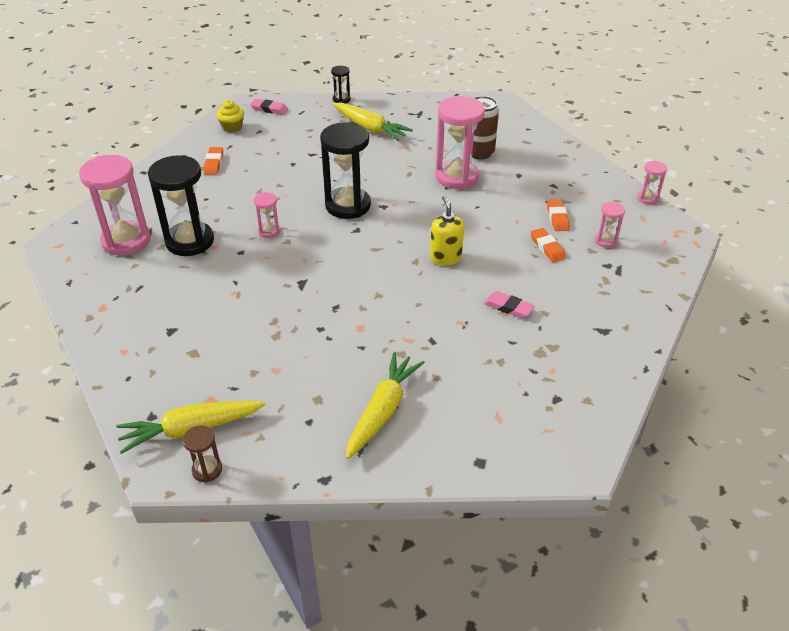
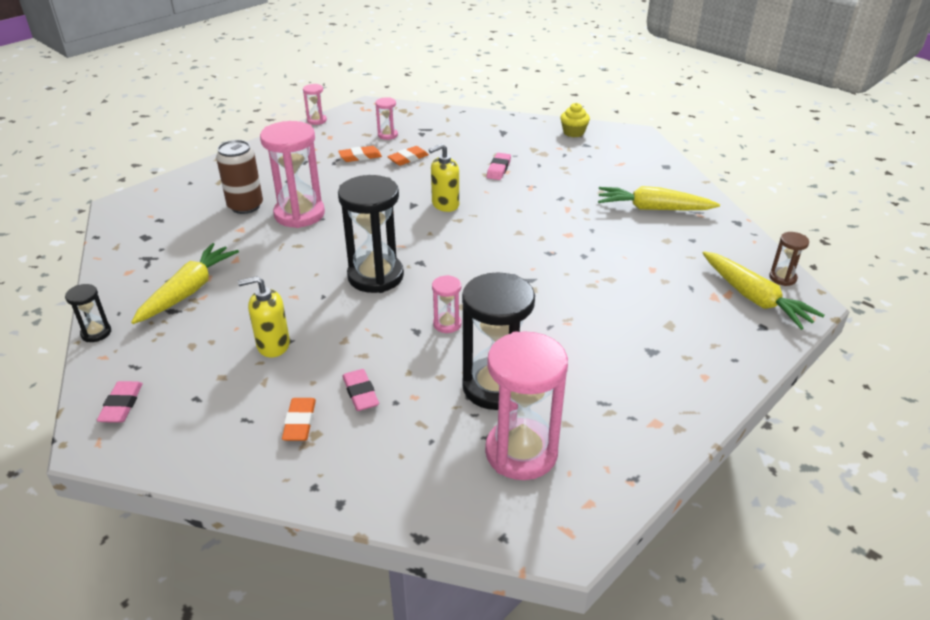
camera: 105 degrees left, 5 degrees down
(213, 163) = (300, 422): orange eraser -> orange eraser turned 75 degrees counterclockwise
(223, 186) = (360, 393): none -> pink eraser
(232, 127) = (182, 434): yellow cupcake -> yellow cupcake (573, 132)
(291, 157) = (273, 345): none -> yellow soap dispenser

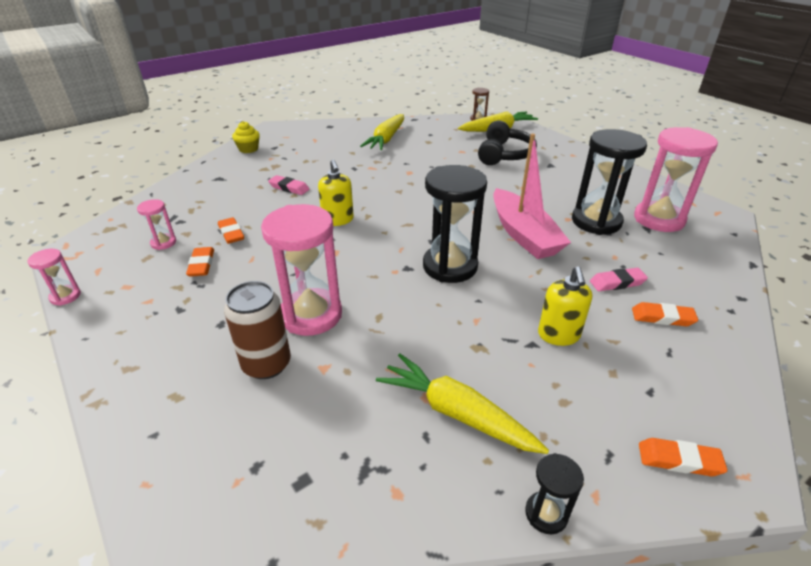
camera: 80 degrees left, 0 degrees up
(122, 405) = (679, 460): pink eraser -> orange eraser
(447, 324) = (523, 234): pink hourglass -> pink boat
(663, 306) = (504, 154): none -> black headphones

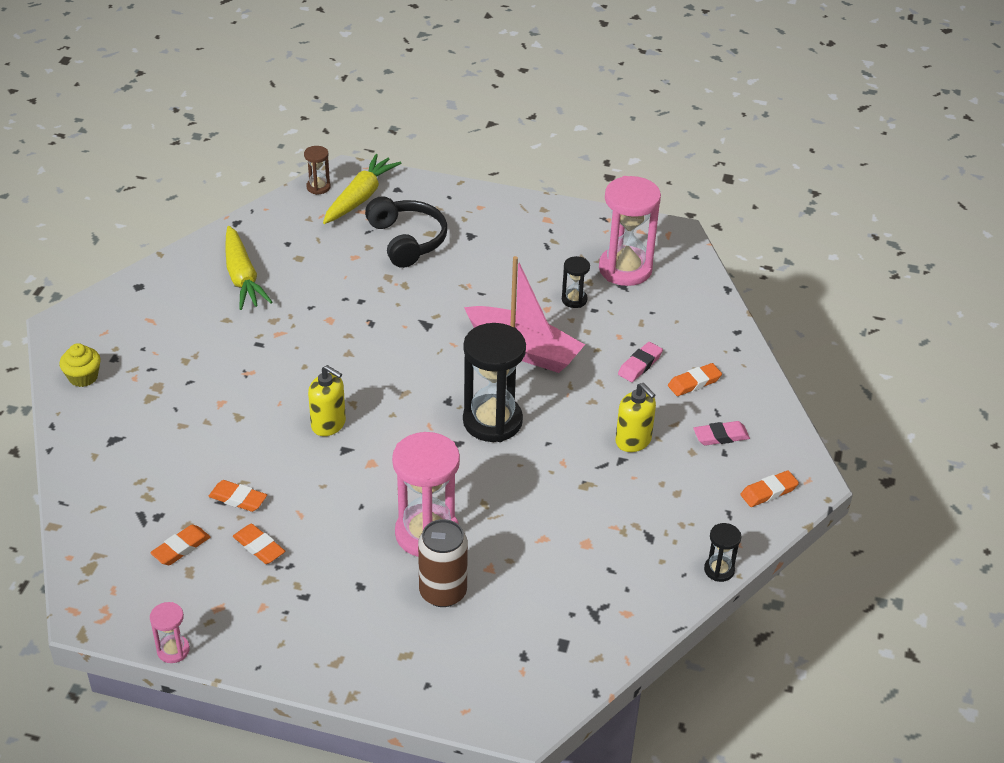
camera: 40 degrees left, 5 degrees up
(163, 243) = (181, 548): pink hourglass -> orange eraser
(289, 188) = (220, 410): pink eraser -> pink eraser (721, 436)
(456, 413) = (616, 543): yellow carrot -> none
(596, 221) = (574, 300): black hourglass -> black hourglass, size x0.47

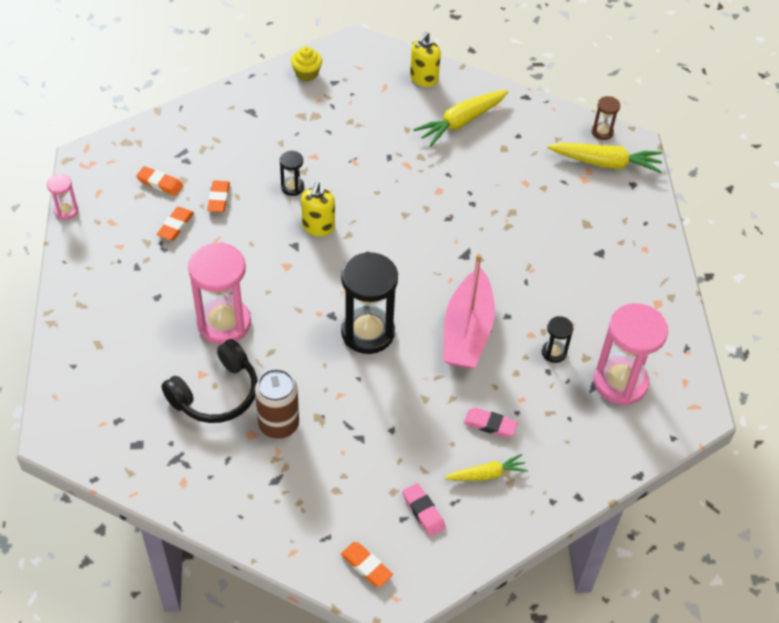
camera: 70 degrees right, 10 degrees up
(407, 240) = (567, 211): black headphones -> black headphones (216, 393)
(443, 592) = (167, 350): brown can -> brown can (278, 424)
(633, 441) = (387, 442): yellow soap dispenser -> yellow soap dispenser (423, 79)
(694, 382) = (486, 474): orange eraser -> yellow carrot
(719, 570) = (254, 543): black hourglass -> black hourglass (292, 187)

